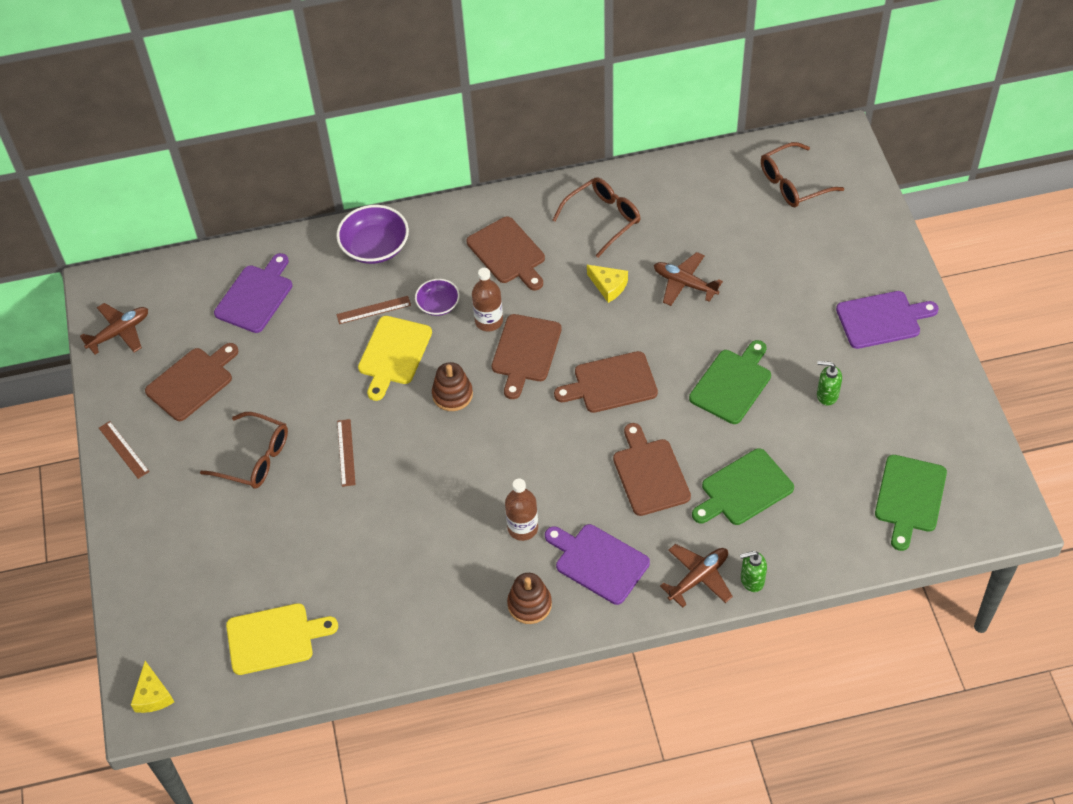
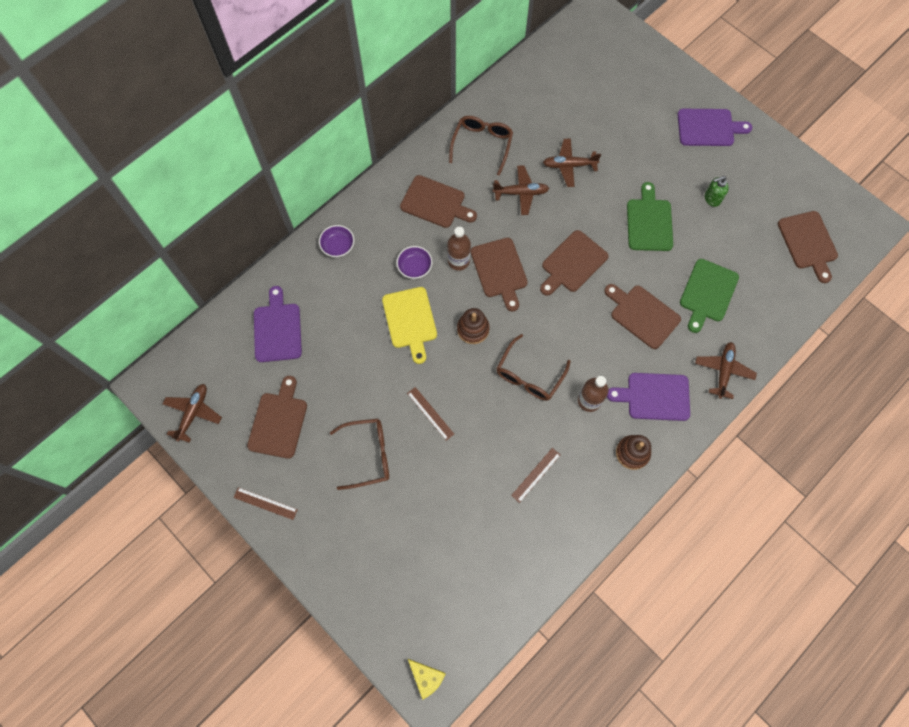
camera: 35 degrees left, 15 degrees up
(274, 638) = (481, 581): yellow cutting board -> none
(373, 310) = (371, 295): brown ruler -> brown ruler (536, 475)
(375, 247) = (338, 246): purple bowl -> purple bowl, size x0.60
(608, 286) = (521, 193): yellow cheese -> brown plane
(752, 580) = (756, 354): green soap dispenser -> none
(793, 183) = (587, 58): brown glasses -> brown glasses (529, 375)
(882, 319) = (708, 128): purple cutting board -> purple cutting board turned 45 degrees clockwise
(909, 497) = (808, 243): green cutting board -> brown cutting board

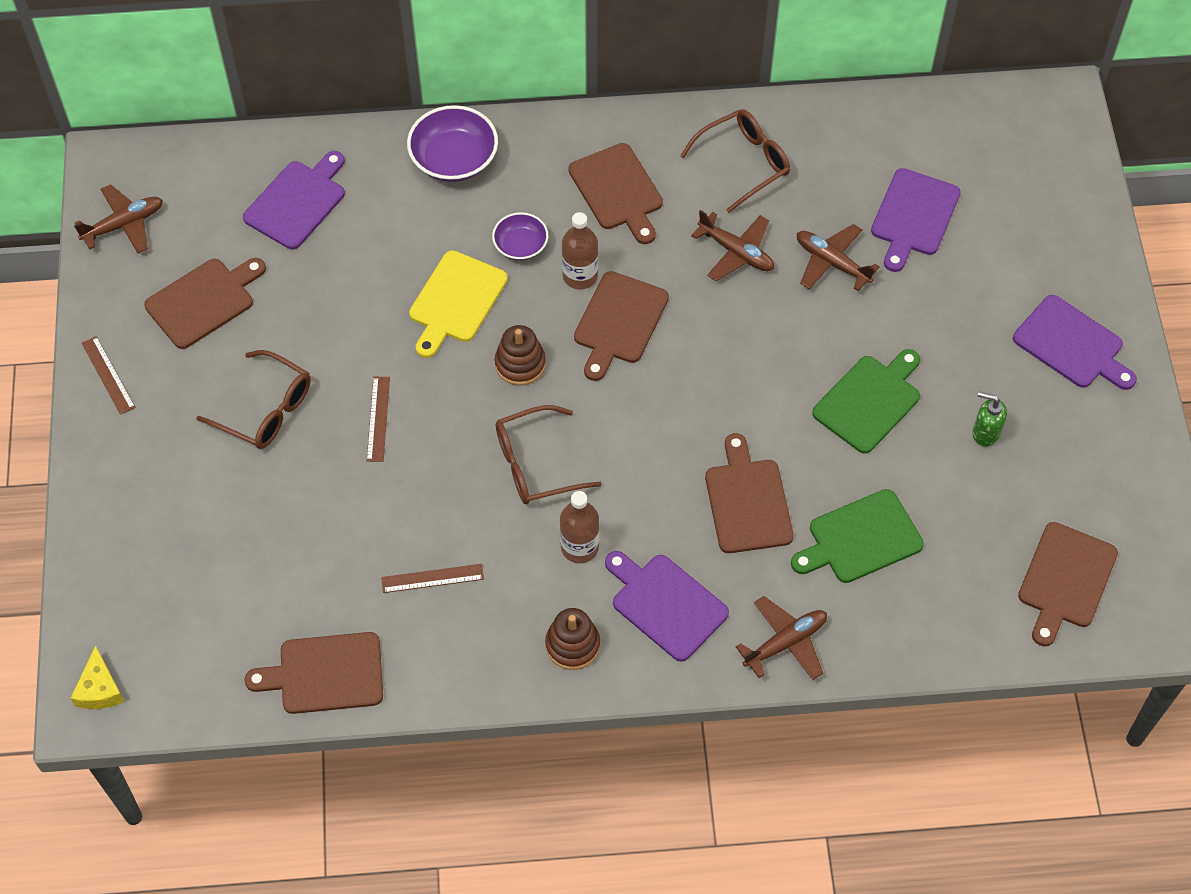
camera: 40 degrees right, 10 degrees down
(338, 246) = (454, 159): purple bowl -> purple bowl, size x1.65
(572, 263) = (719, 378): brown cutting board -> brown cutting board (325, 673)
(584, 115) = (913, 216): none -> purple cutting board

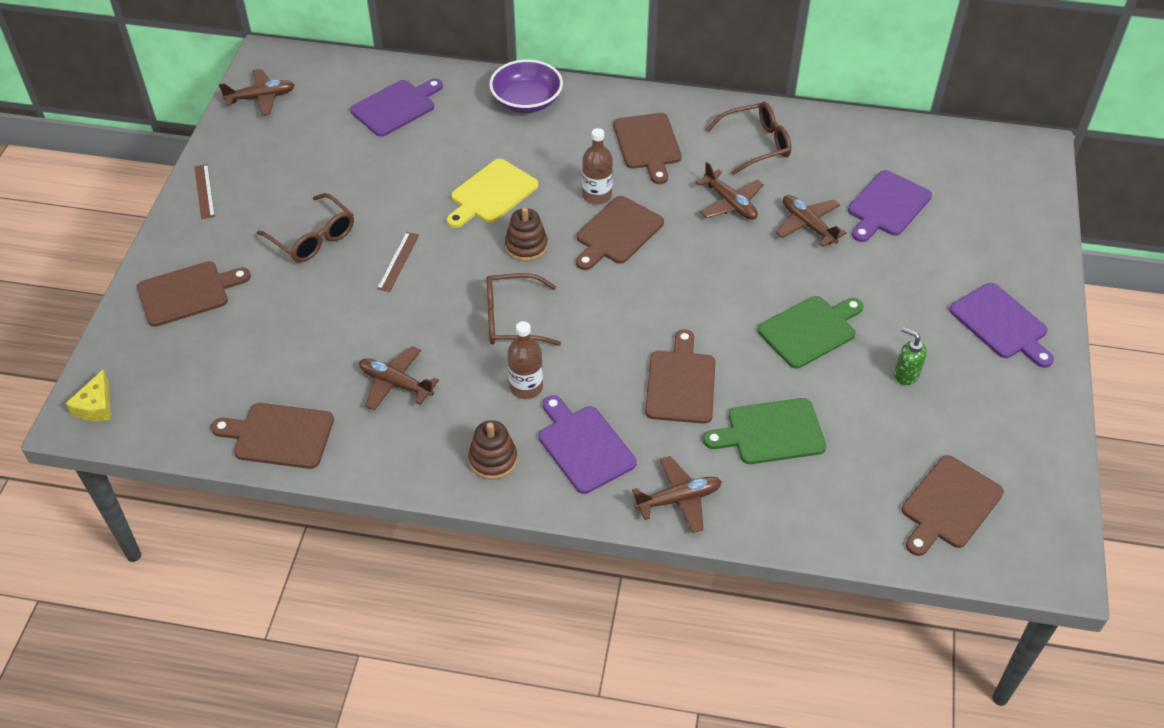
camera: 15 degrees right, 10 degrees down
(204, 301) = (298, 157): brown cutting board -> brown cutting board (187, 293)
(432, 578) = (395, 384): brown ruler -> brown plane
(520, 245) = (557, 166): purple bowl -> none

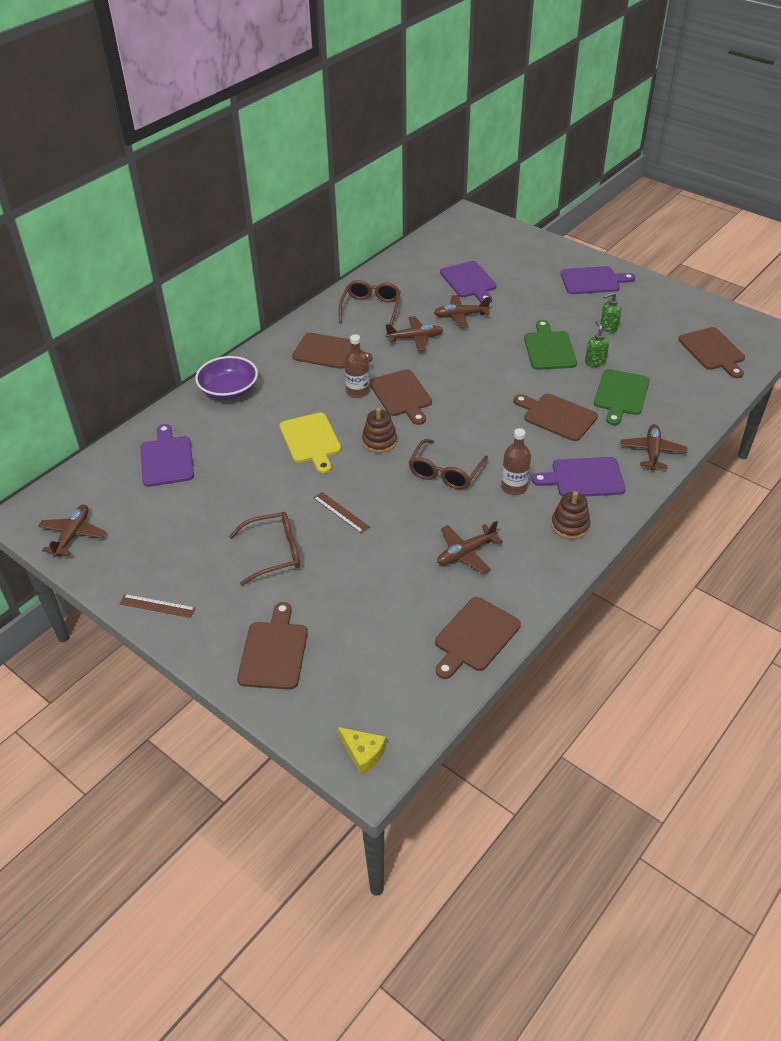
camera: 60 degrees left, 5 degrees down
(819, 384) = (595, 362): none -> green soap dispenser

